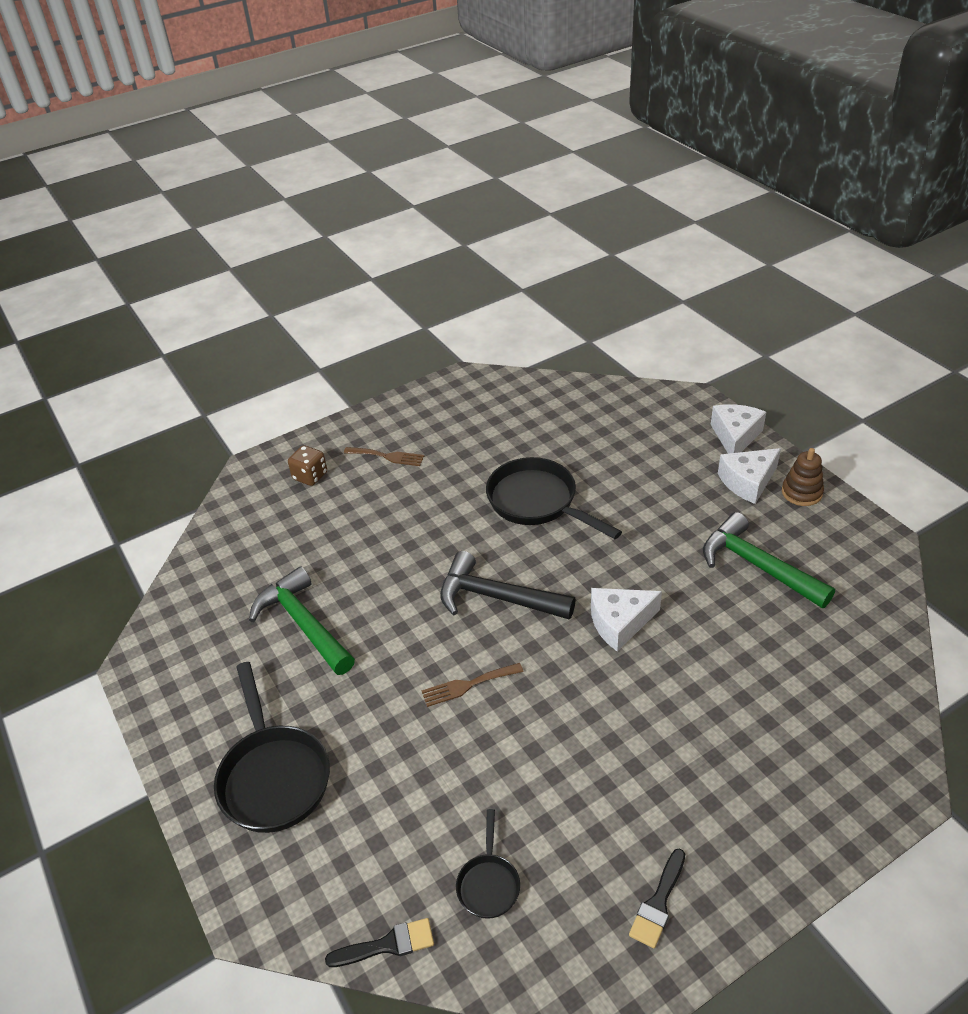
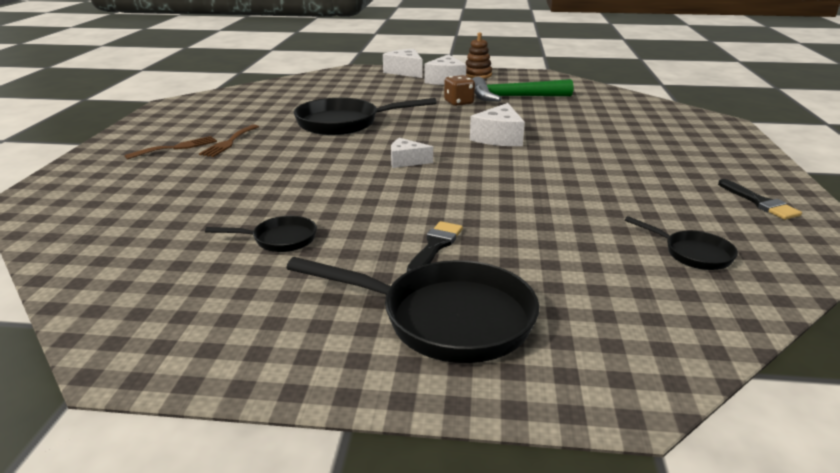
camera: 55 degrees left, 15 degrees down
(303, 624) = (280, 239): green hammer -> black pan
(310, 476) = (114, 180): brown dice -> brown dice (458, 103)
(387, 945) = (726, 323): black brush -> black brush (435, 246)
(468, 685) = (476, 197): brown fork -> brown fork (229, 142)
(496, 597) = (406, 161): black hammer -> white cheese

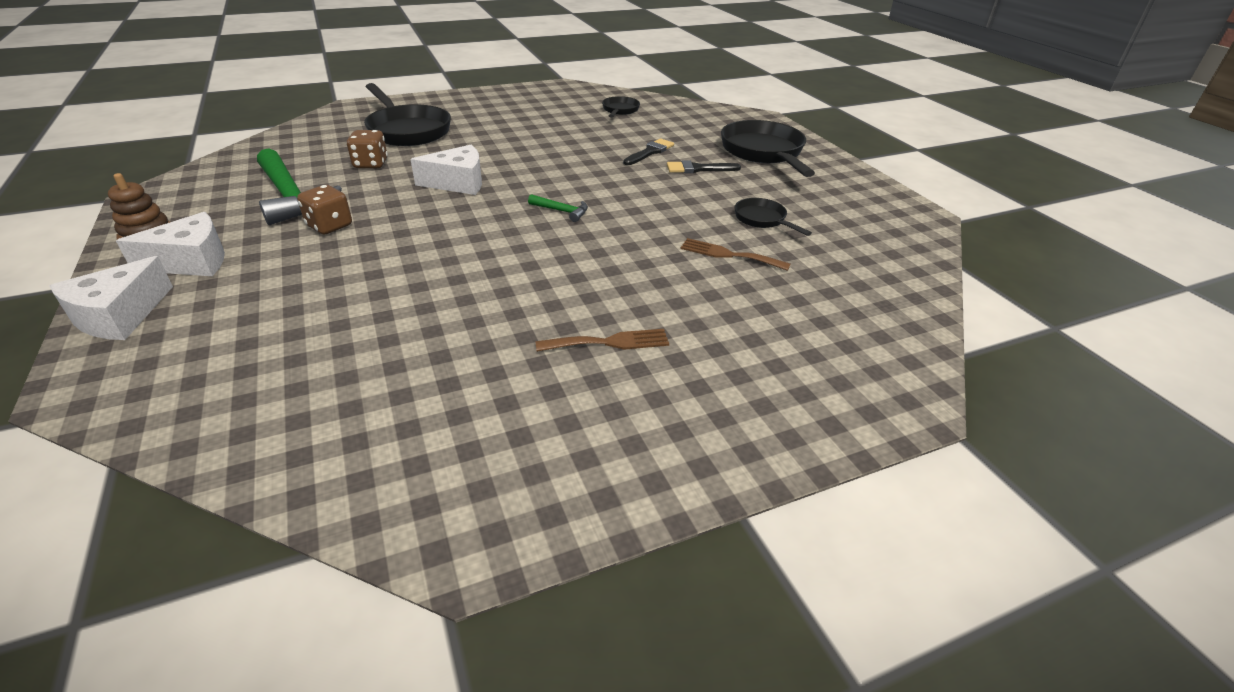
camera: 120 degrees left, 10 degrees up
(176, 147) = (667, 379): brown fork -> brown fork (729, 255)
(344, 123) = (468, 281): black pan -> black pan (407, 130)
(406, 161) = (562, 211): white cheese -> green hammer
(561, 118) = (371, 164): none -> brown dice
(759, 202) = (528, 98): black brush -> black brush (650, 152)

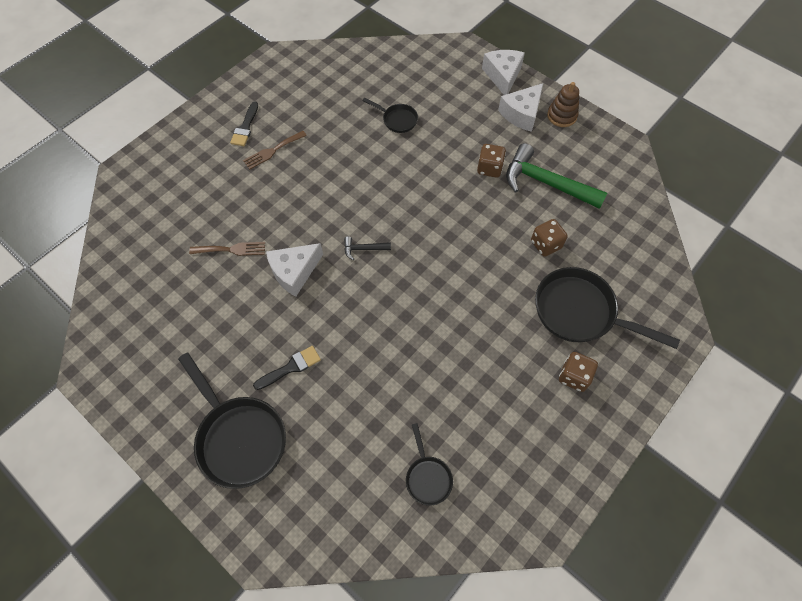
camera: 155 degrees right, 25 degrees up
(458, 183) = (461, 250): white cheese -> white cheese (294, 272)
(461, 113) = (574, 376): none -> brown dice
(562, 211) = (363, 249): green hammer -> black hammer
(650, 152) = (346, 380): black brush -> black brush (245, 127)
(762, 220) = (217, 305): black pan -> black pan (397, 120)

